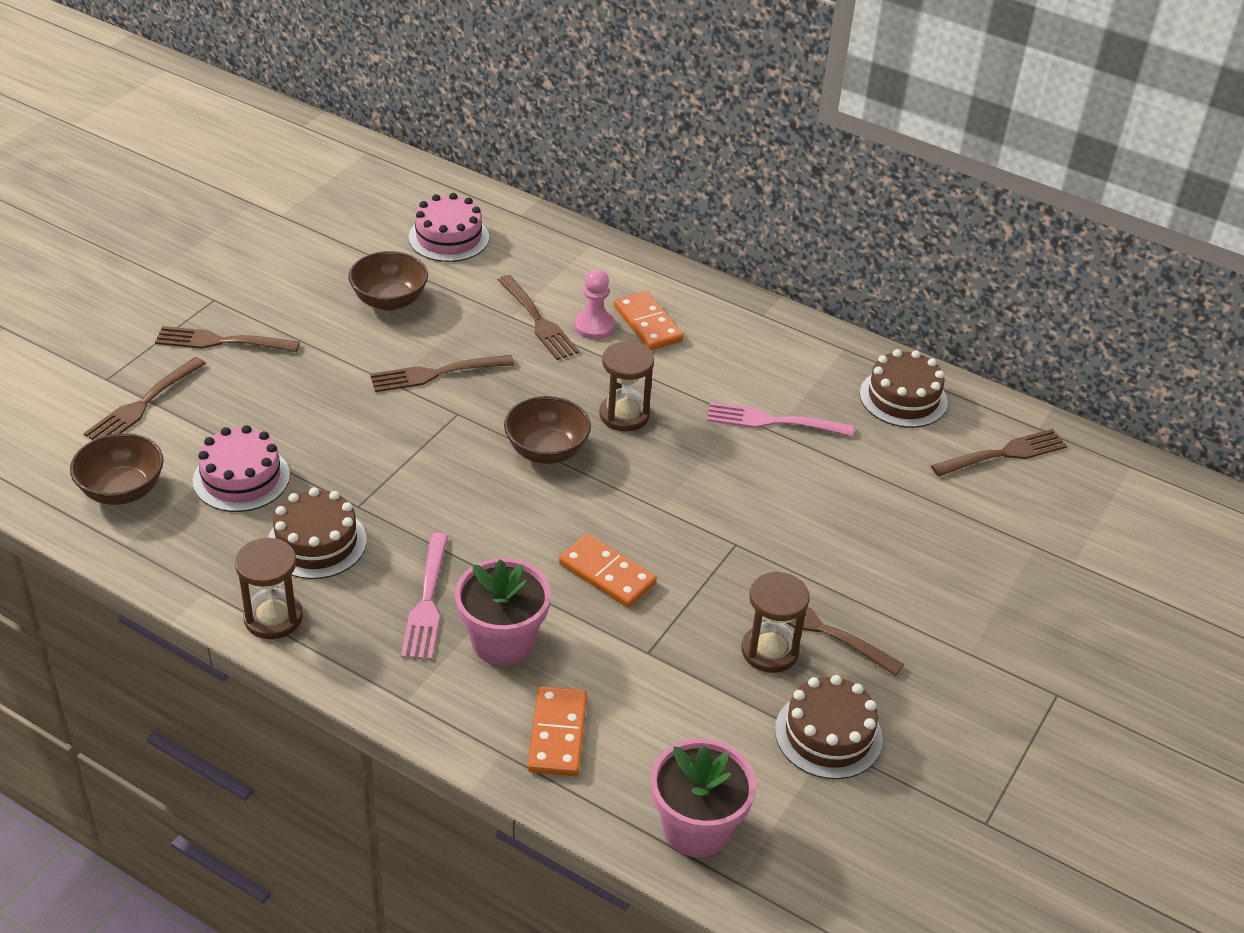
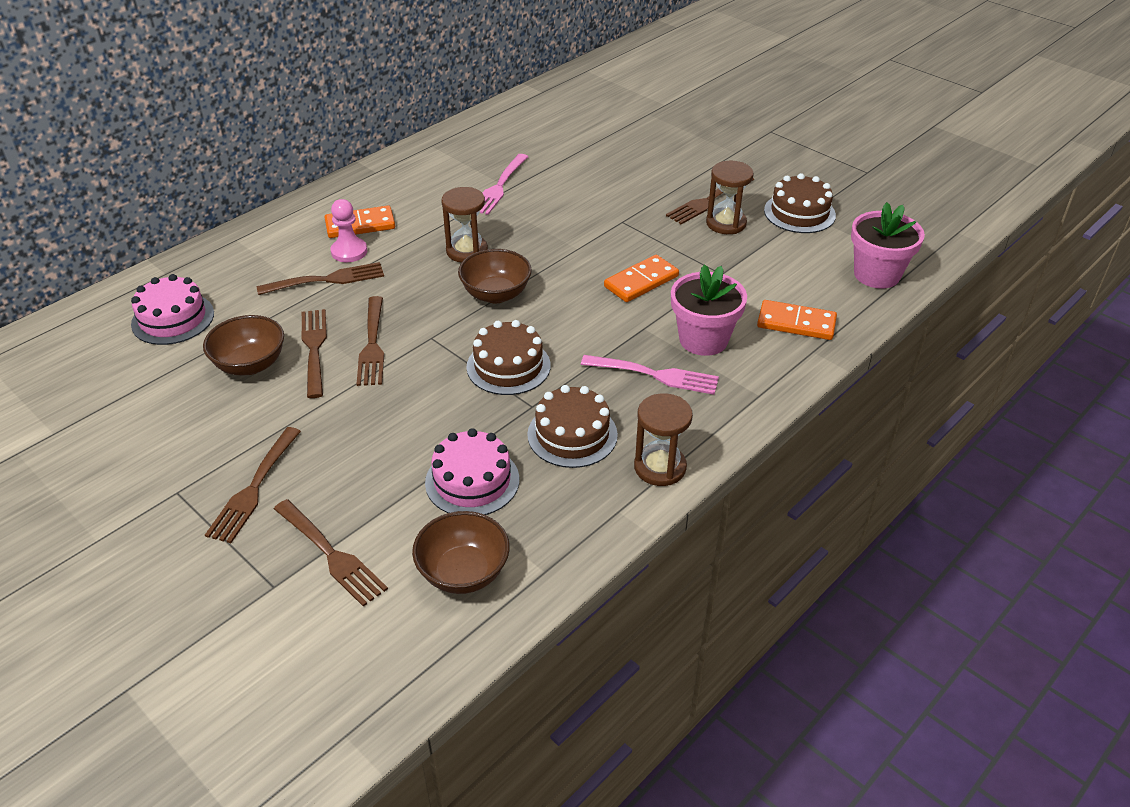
camera: 75 degrees left, 0 degrees up
(903, 398) = (494, 132): brown cake -> brown cake (508, 366)
(1004, 454) = (562, 108): brown fork -> brown fork (314, 349)

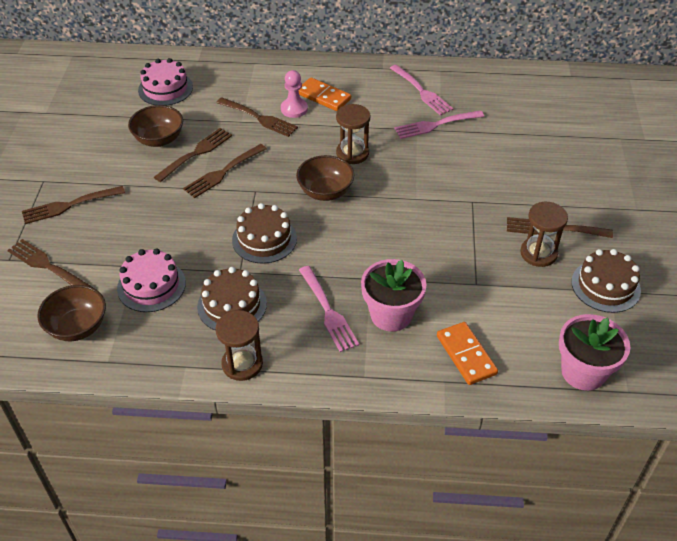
camera: 50 degrees right, 5 degrees up
(331, 555) = (47, 266): brown fork -> brown fork turned 120 degrees clockwise
(444, 169) = (422, 92): none -> pink fork
(641, 281) = (417, 249): orange domino -> none

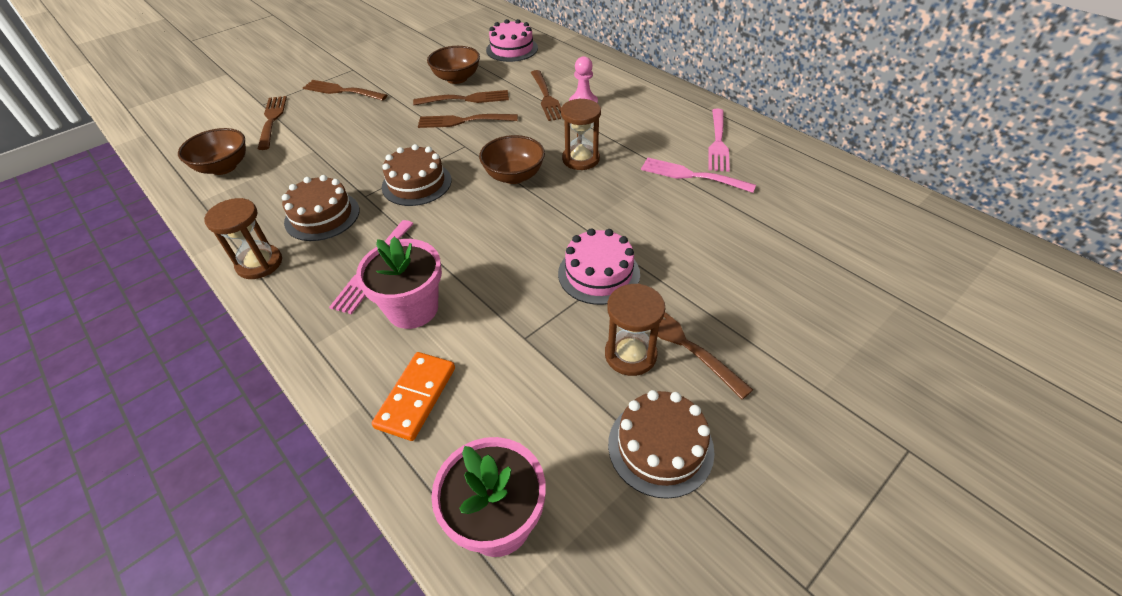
camera: 45 degrees right, 0 degrees up
(151, 285) = (301, 169): pink cake -> pink cake (598, 273)
(323, 96) = (621, 106): orange domino -> none

